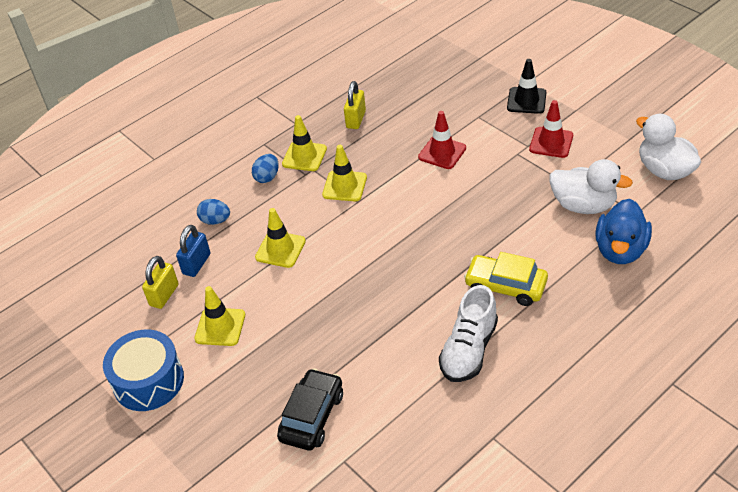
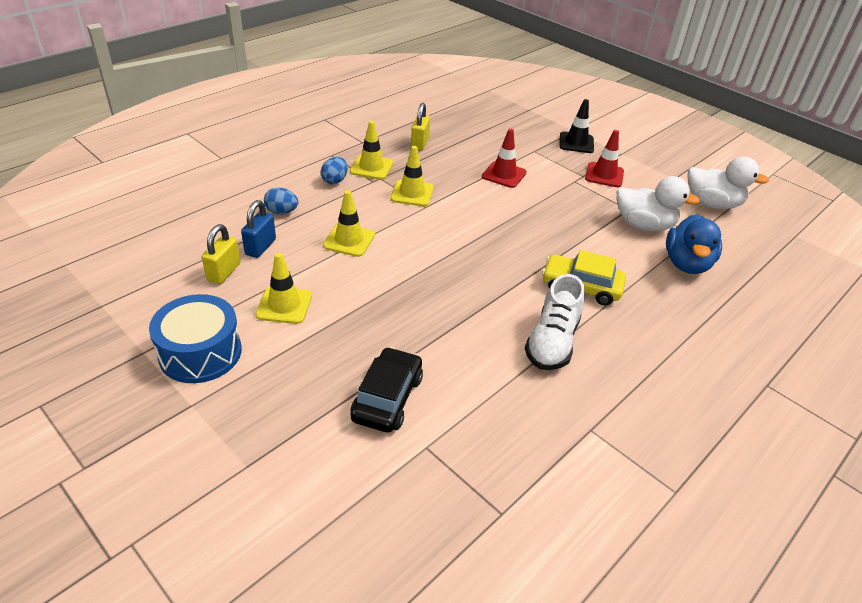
camera: 10 degrees left, 5 degrees down
(664, 170) = (712, 204): white duck -> white duck turned 150 degrees clockwise

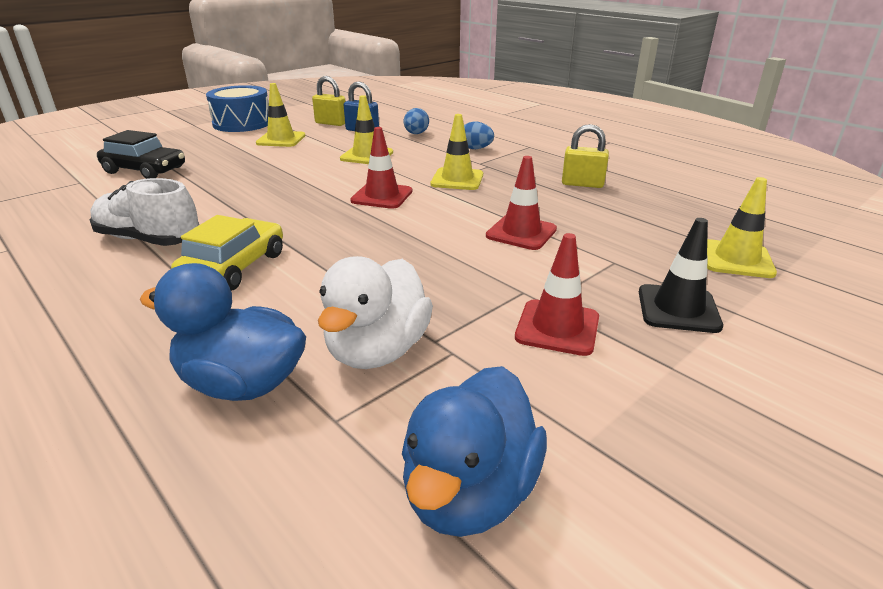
camera: 95 degrees right, 10 degrees down
(371, 167) = (509, 162): yellow traffic cone -> yellow traffic cone (736, 259)
(449, 229) = (382, 196): none -> red traffic cone
(712, 204) = (470, 492): white duck -> blue duck

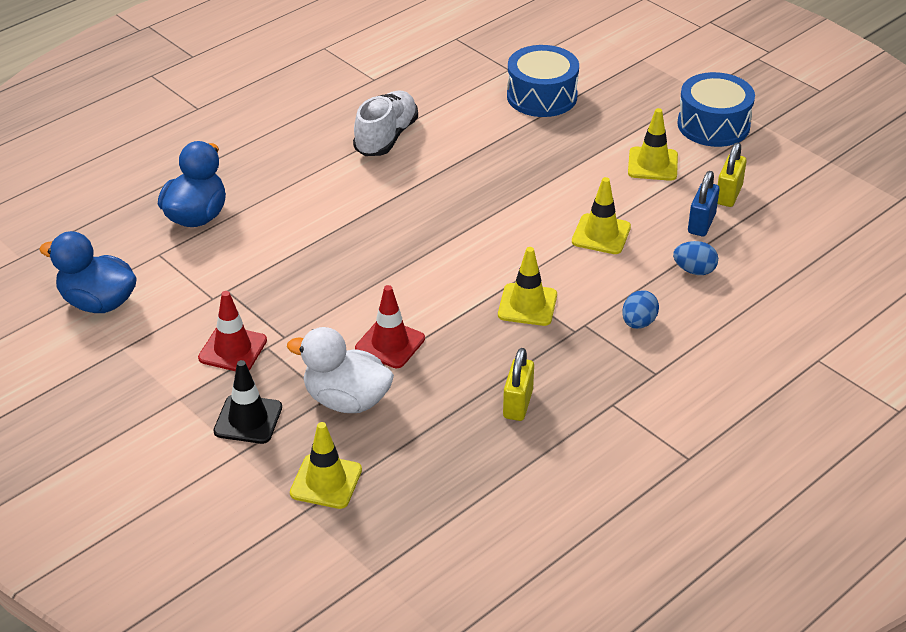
camera: 90 degrees right, 10 degrees up
(145, 170) = (542, 96): black car -> blue drum
(234, 267) = (336, 188): yellow car -> none
(377, 350) = (220, 265): white duck -> white duck (346, 400)
(382, 196) = (478, 253): red traffic cone -> none

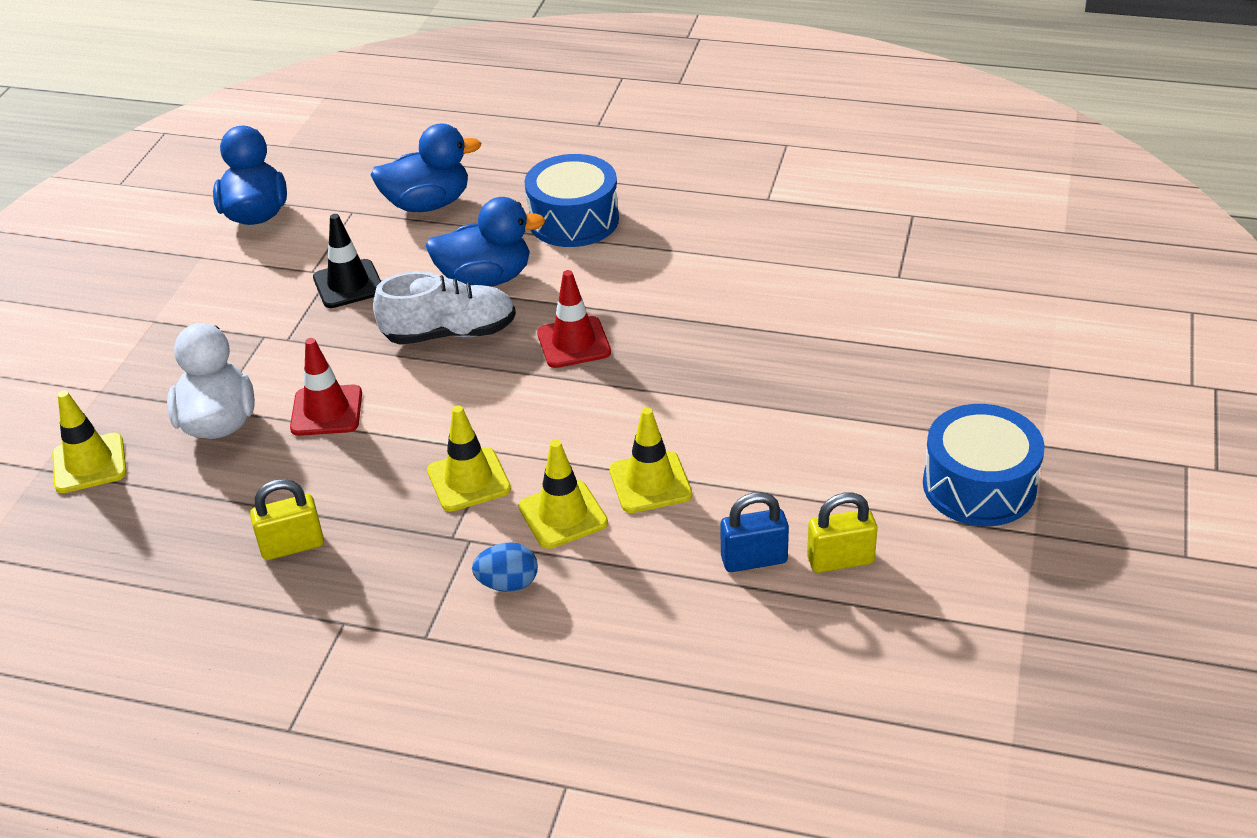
camera: 60 degrees right, 0 degrees up
(232, 349) = (245, 318): red traffic cone -> red traffic cone (574, 343)
(248, 419) = (150, 374): black traffic cone -> black traffic cone (348, 284)
(321, 222) = (486, 279): none -> blue duck
(386, 137) = (672, 253): white shoe -> white shoe (450, 333)
(542, 96) = (873, 323): blue drum -> blue drum (573, 220)
(652, 164) = (834, 467): yellow traffic cone -> yellow traffic cone (563, 515)
(694, 270) = (651, 591): blue egg -> none

